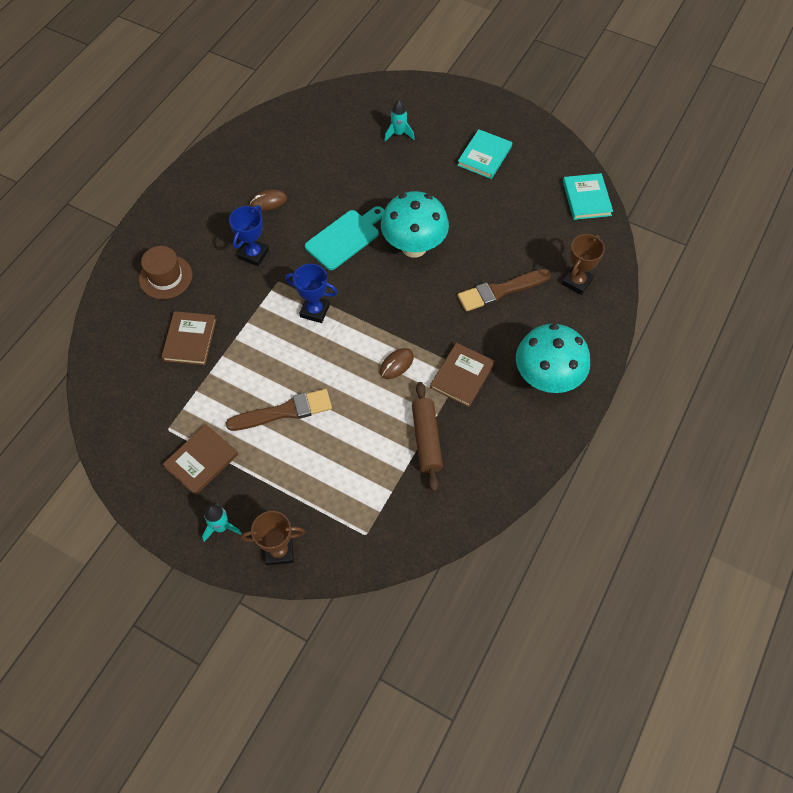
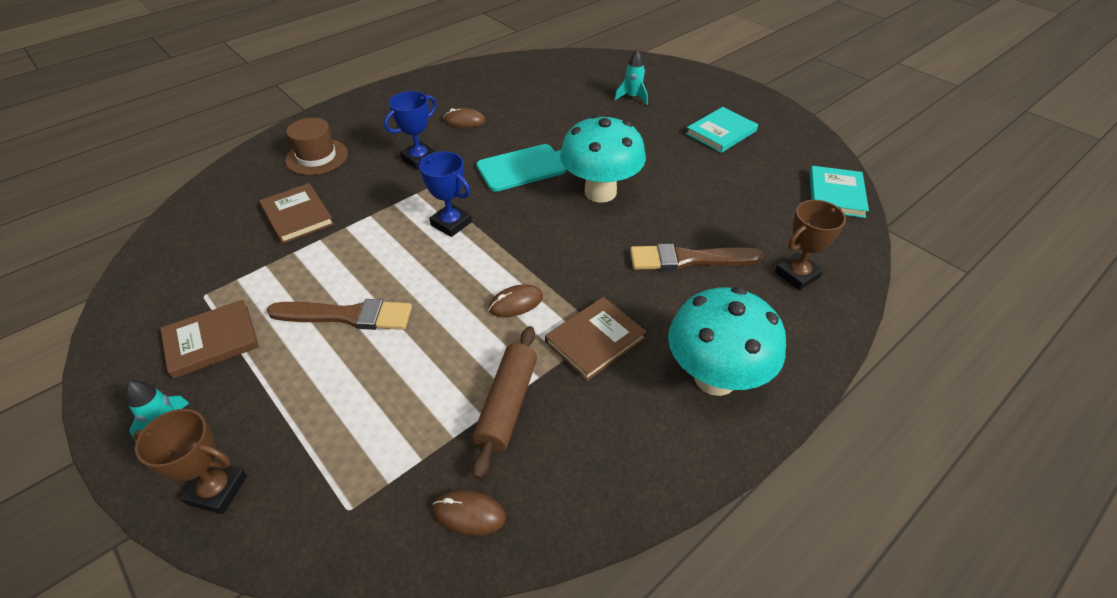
camera: 20 degrees right, 15 degrees down
(190, 340) = (297, 216): brown book -> brown book turned 60 degrees counterclockwise
(436, 512) = (469, 514): none -> brown mouse

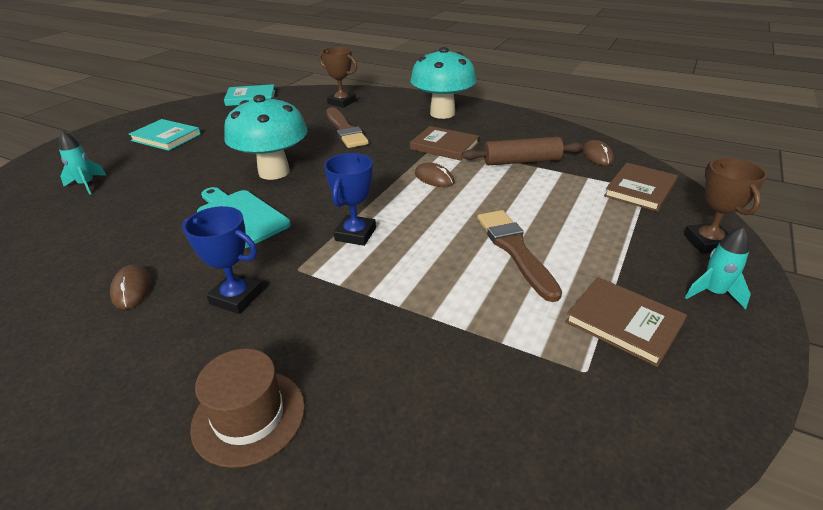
camera: 110 degrees left, 10 degrees down
(297, 216) = (401, 361): brown book -> brown book (640, 189)

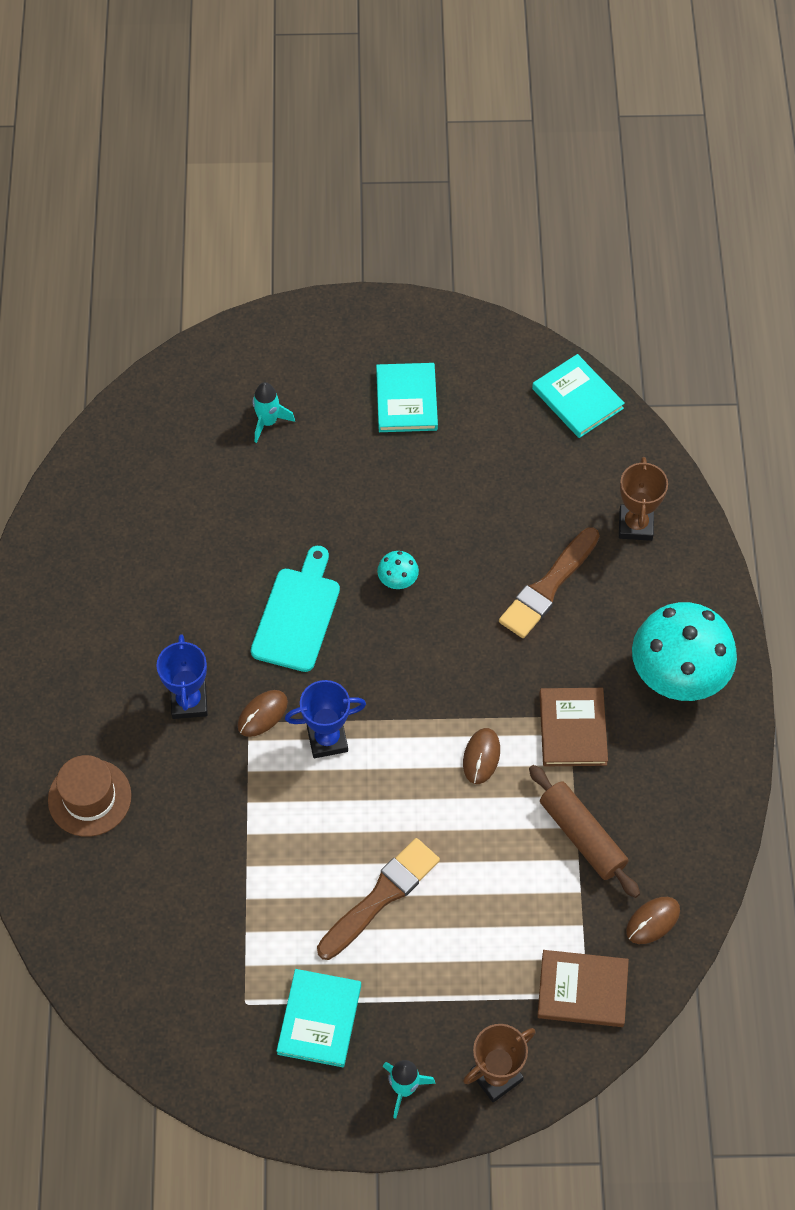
camera: 60 degrees right, 25 degrees up
(132, 289) = (155, 614): brown mouse -> brown mouse (262, 714)
(274, 172) = (398, 581): turquoise mushroom -> turquoise mushroom, size x0.41
(623, 323) = (319, 1019): brown book -> turquoise book

